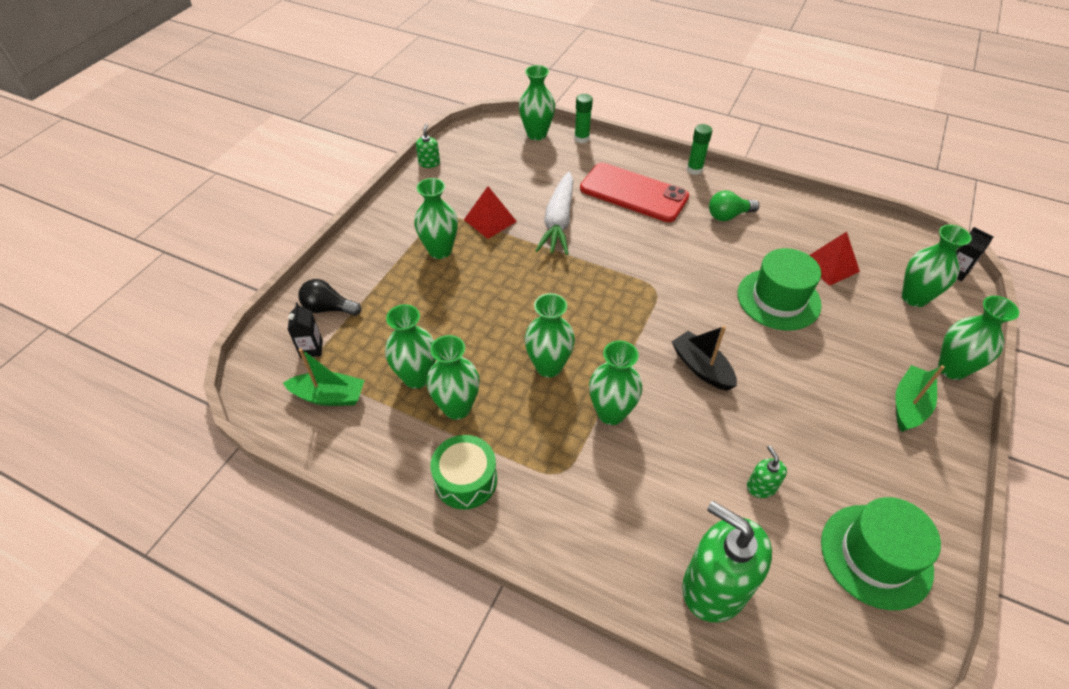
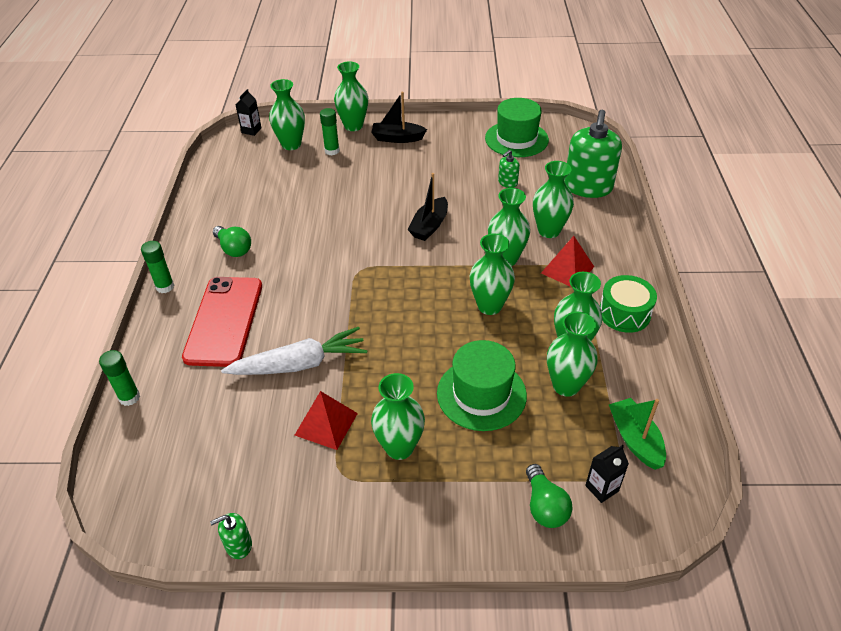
camera: 115 degrees left, 5 degrees down
(328, 308) = (544, 506): black light bulb -> green light bulb
(536, 134) = (131, 447): green vase -> green vase (549, 231)
(778, 299) = (331, 203): green hat -> green hat (481, 394)
(830, 266) = (275, 184): red pyramid -> red pyramid (567, 270)
(890, 330) = (332, 151): none -> green glue stick
(909, 405) = (397, 138): green boat -> black boat

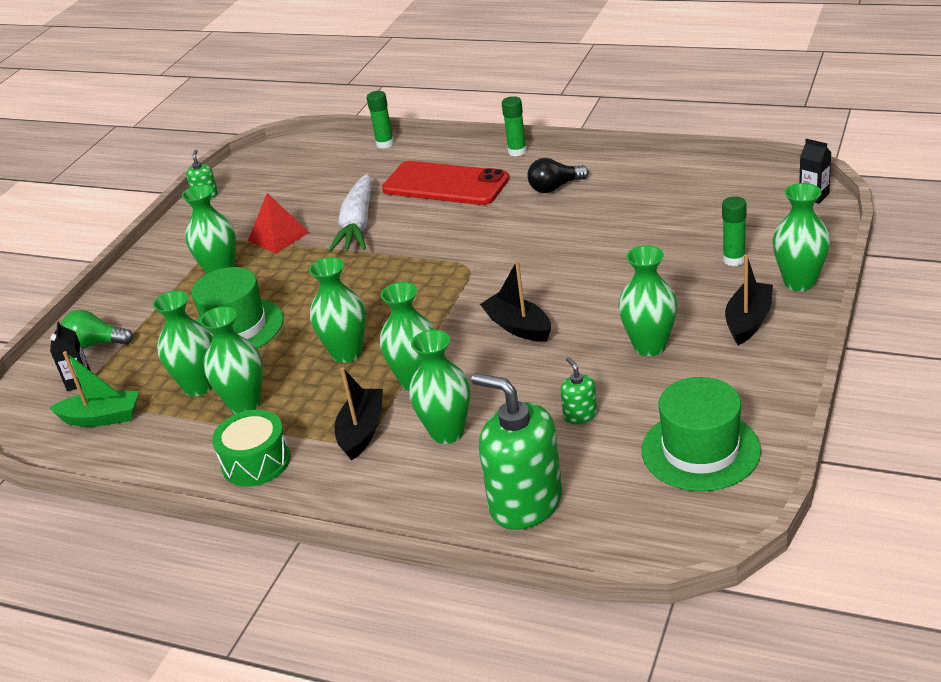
camera: 115 degrees right, 10 degrees down
(234, 249) = (555, 187): green light bulb -> black light bulb
(291, 144) = (763, 227): green vase -> green vase (649, 346)
(567, 270) = (362, 431): red pyramid -> black boat

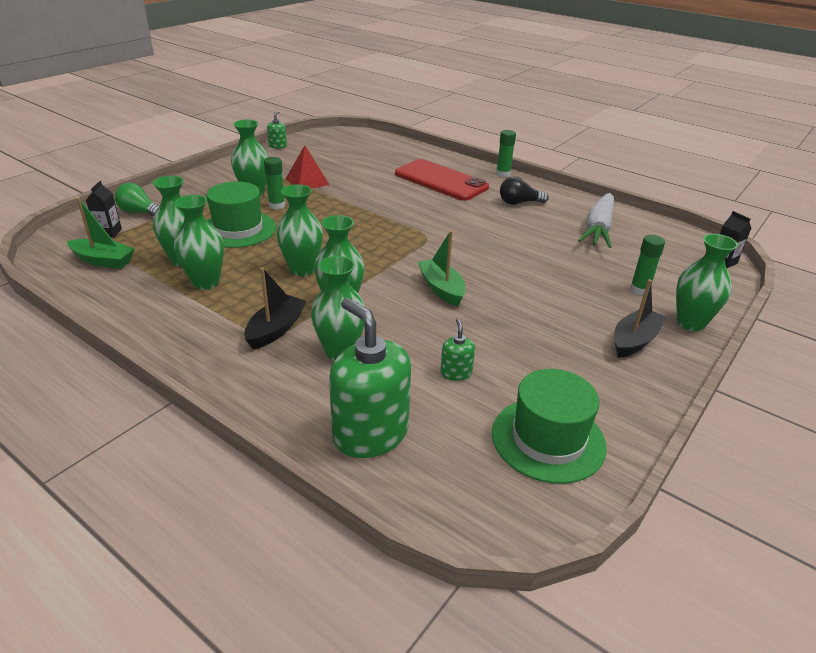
camera: 10 degrees right, 0 degrees up
(256, 462) = (182, 327): green drum -> none
(358, 224) = (365, 189): white carrot -> white carrot (598, 228)
(385, 144) = (414, 147): green glue stick -> green glue stick (277, 206)
(518, 326) = (441, 289): black boat -> green boat
(649, 346) = (541, 335): green vase -> none

